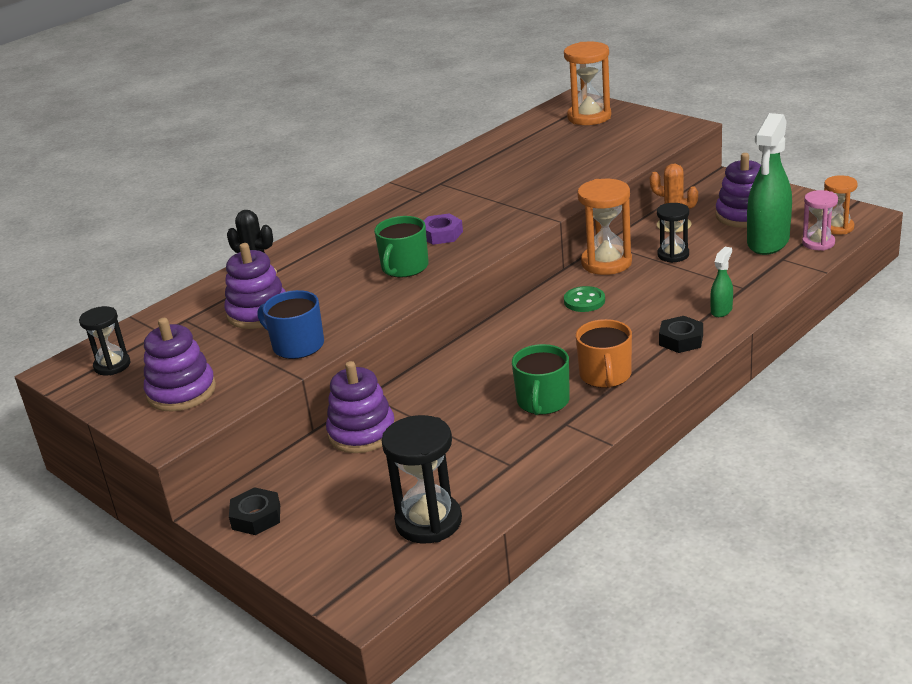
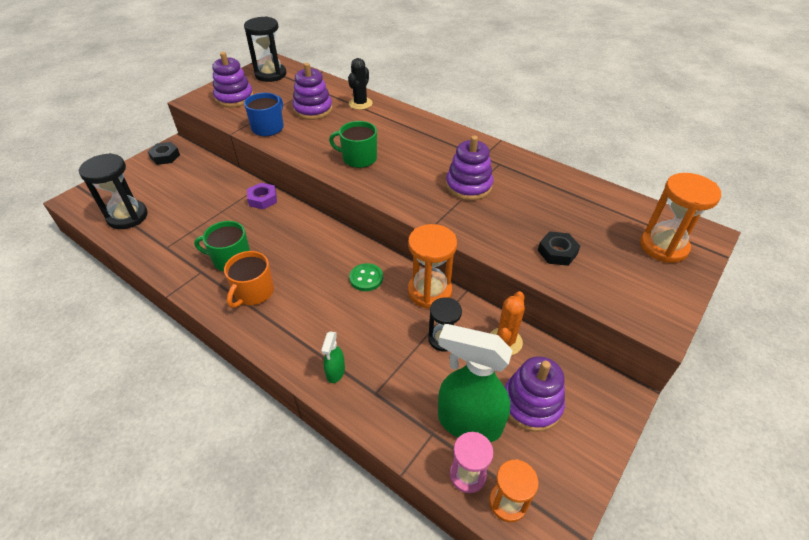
camera: 80 degrees right, 15 degrees up
(112, 365) = (271, 74): black hourglass -> black hourglass, size x1.60
(362, 433) = (226, 183): purple stacking toy -> purple stacking toy (468, 186)
(441, 234) = (408, 171): purple nut -> purple nut (263, 199)
(605, 375) = (253, 292): orange mug -> orange mug turned 60 degrees counterclockwise
(681, 340) = (292, 340): black nut -> black nut (557, 252)
(721, 310) = (335, 372): green spray bottle -> green spray bottle turned 75 degrees clockwise

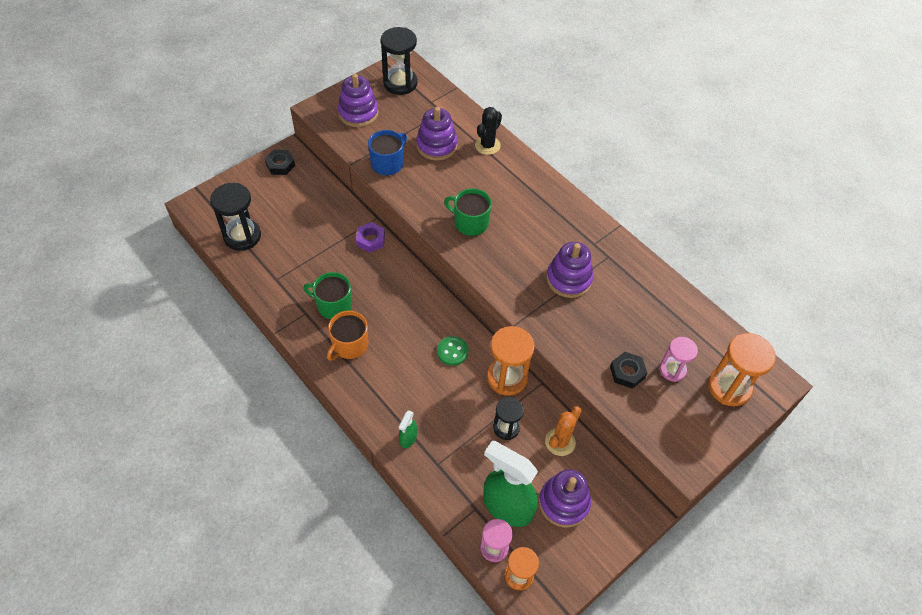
camera: 10 degrees right, 10 degrees up
(601, 242) = (672, 370): none -> pink hourglass

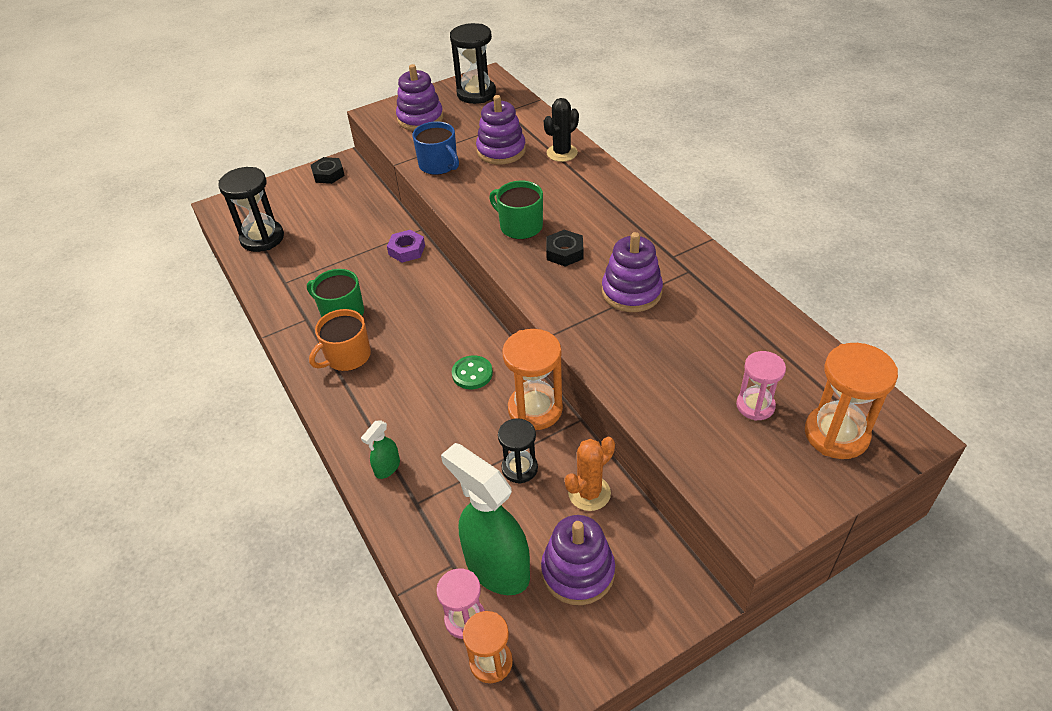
camera: 15 degrees right, 10 degrees down
(388, 163) = (439, 165): blue mug -> blue mug turned 90 degrees clockwise
(627, 372) = (689, 403): black nut -> black nut (564, 252)

